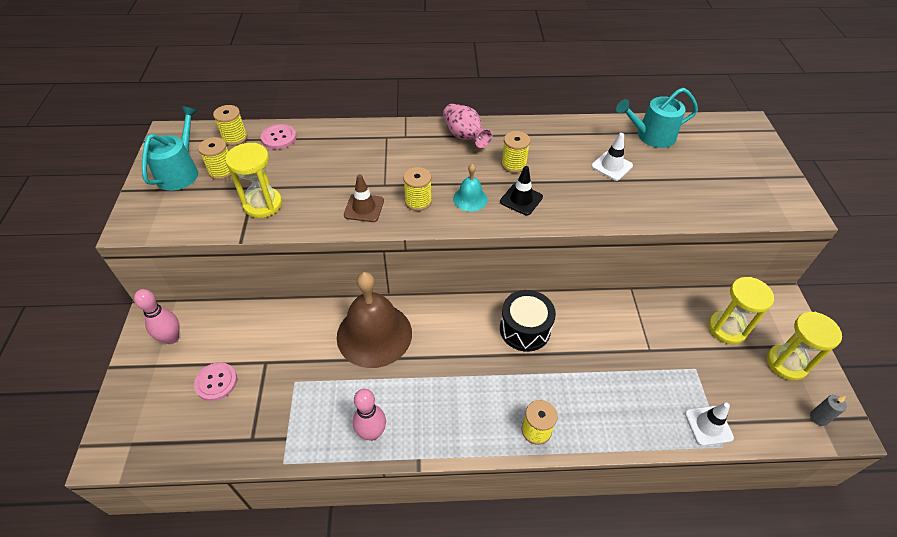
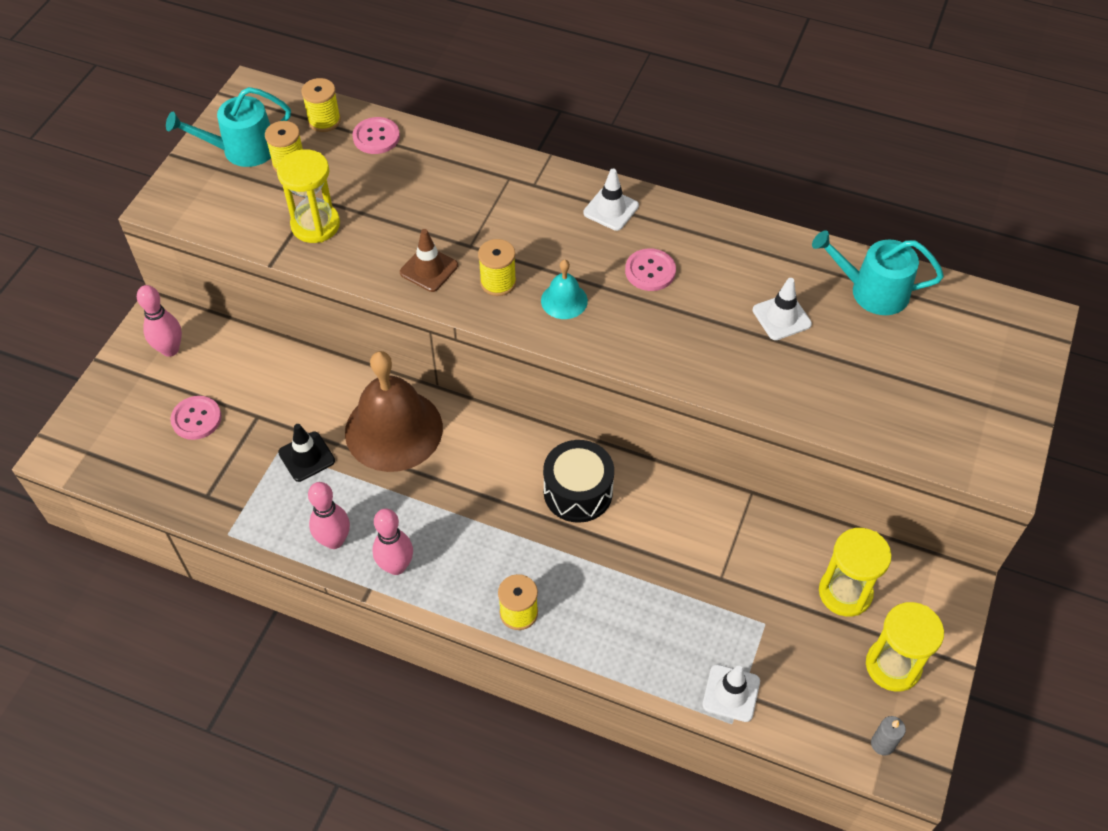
camera: 25 degrees right, 5 degrees up
(180, 172) = (242, 150): turquoise watering can -> turquoise watering can turned 150 degrees counterclockwise
(429, 433) = (396, 566): none -> pink bowling pin
(464, 136) = (611, 209): pink vase -> white traffic cone
(513, 164) = (650, 271): yellow spool -> pink button
(521, 199) = (628, 323): black traffic cone -> black traffic cone (306, 457)

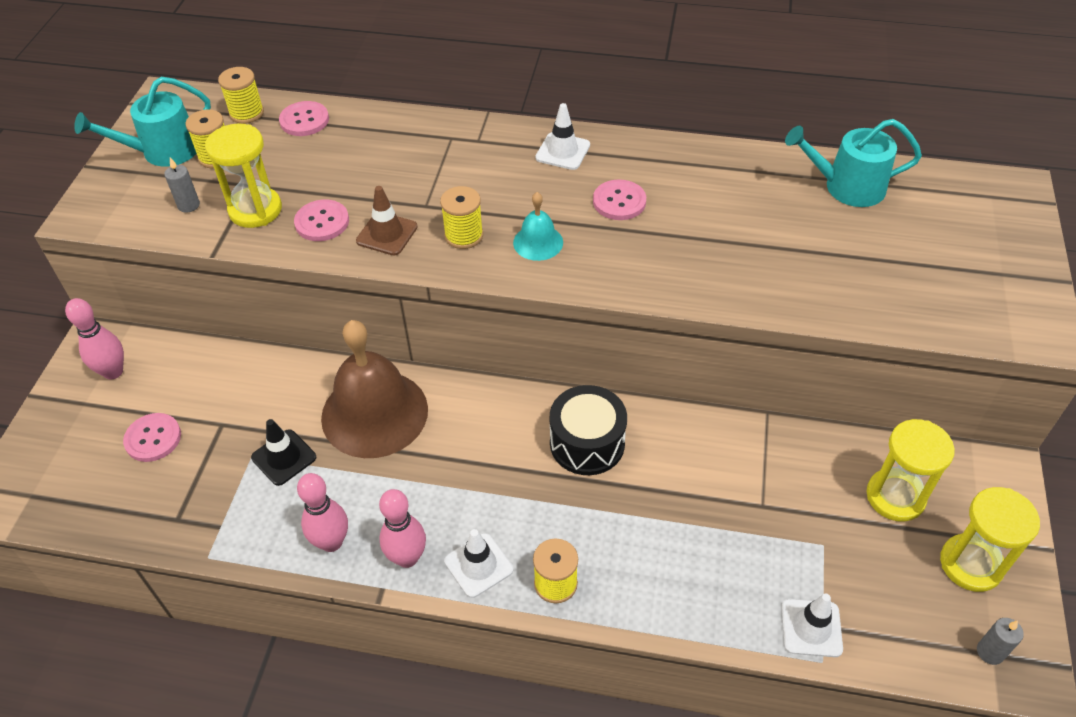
camera: 10 degrees left, 5 degrees down
(257, 210) = (188, 205): none -> grey candle
(373, 247) = (322, 222): none -> pink button
(781, 317) = (766, 224): white traffic cone -> white traffic cone (478, 565)

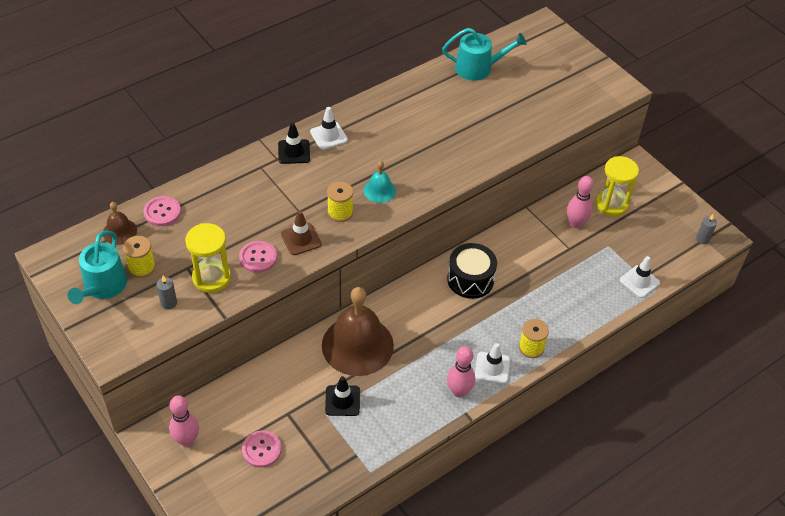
camera: 50 degrees left, 0 degrees up
(246, 113) = (120, 231): yellow spool -> brown bell
(331, 542) = (417, 415): pink bowling pin -> pink bowling pin (576, 223)
(504, 144) = (294, 152): none -> black traffic cone
(619, 201) = (390, 144): pink button -> none
(847, 187) = (478, 68): turquoise watering can -> turquoise watering can turned 135 degrees counterclockwise
(970, 564) = (663, 210): yellow hourglass -> none

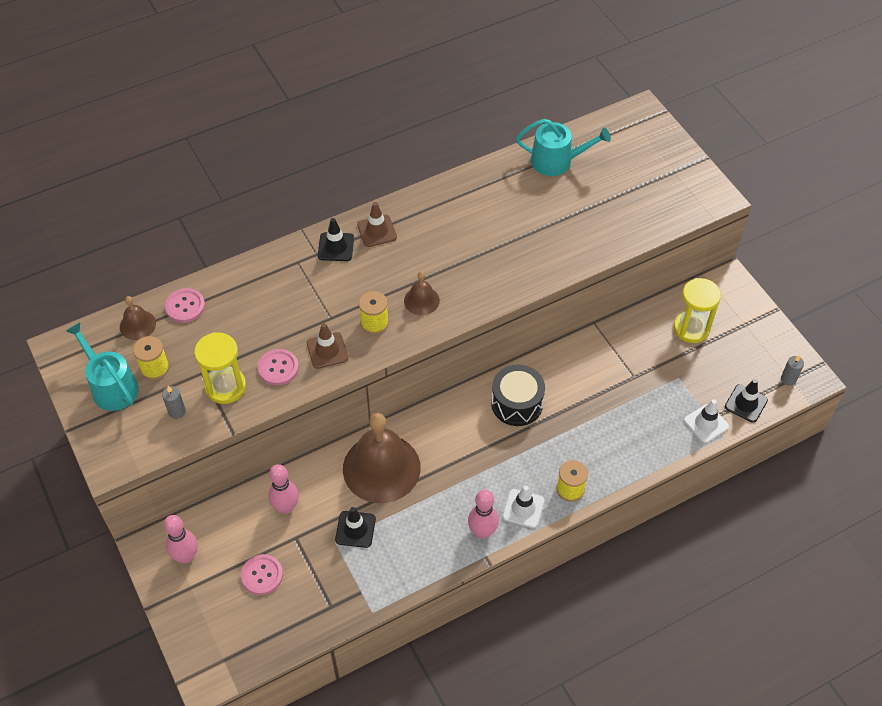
camera: 10 degrees right, 5 degrees up
(103, 286) = (111, 386): turquoise watering can -> turquoise watering can turned 120 degrees clockwise
(329, 136) = (377, 231): white traffic cone -> brown traffic cone
(379, 190) = (421, 300): turquoise bell -> brown bell
(576, 223) = (646, 347): pink bowling pin -> pink bowling pin (286, 507)
(670, 262) = (746, 403): none -> black traffic cone

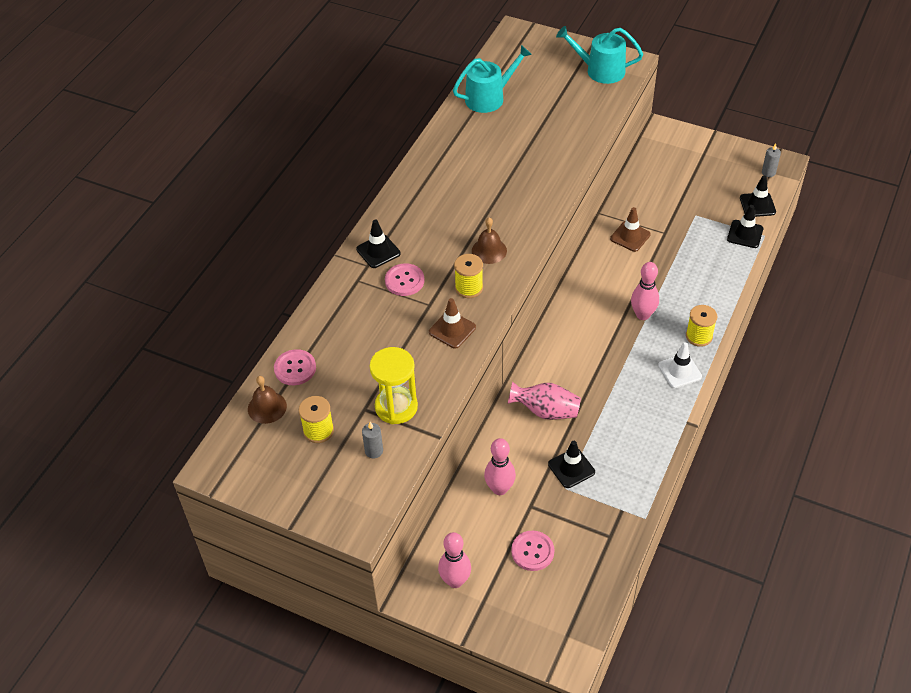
camera: 35 degrees left, 5 degrees down
(111, 386) = (294, 468): turquoise watering can -> turquoise watering can (600, 70)
(278, 368) = (425, 366): pink button -> pink button (404, 281)
(377, 231) = (400, 221): brown traffic cone -> brown traffic cone (630, 236)
(381, 468) = (545, 411): brown bell -> pink vase
(482, 532) = (667, 406): pink bowling pin -> pink bowling pin (642, 315)
(517, 403) = (600, 302): black drum -> none
(691, 328) = (671, 177): yellow hourglass -> none
(706, 423) = (745, 234): white traffic cone -> black traffic cone

